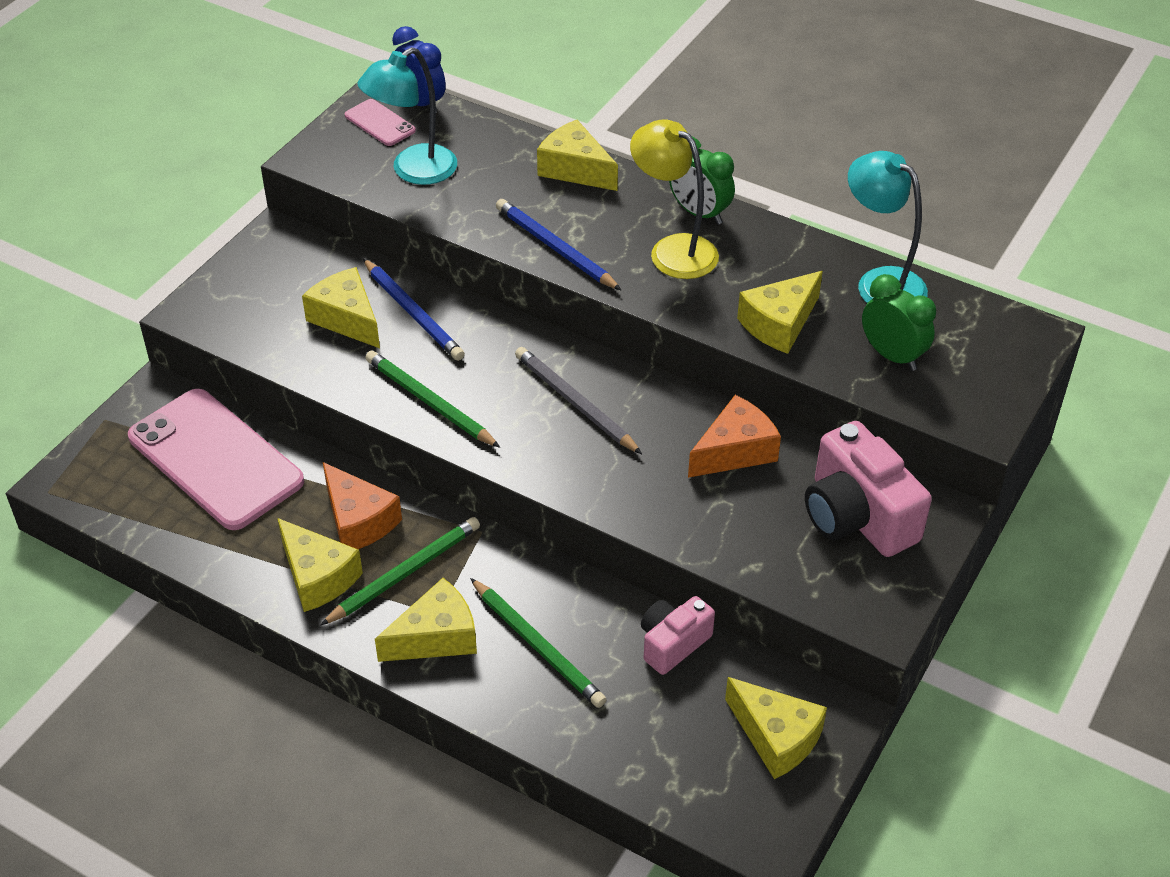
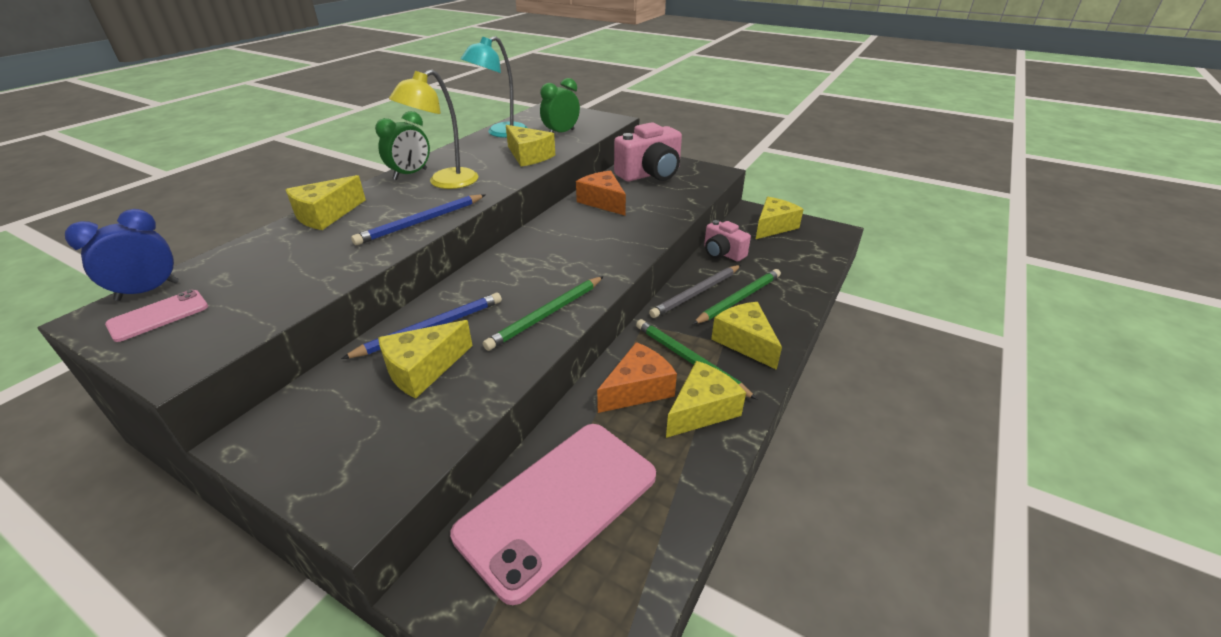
camera: 90 degrees left, 10 degrees down
(413, 171) = (265, 291): turquoise lamp -> none
(575, 403) = (556, 252): grey pencil -> grey pencil (696, 293)

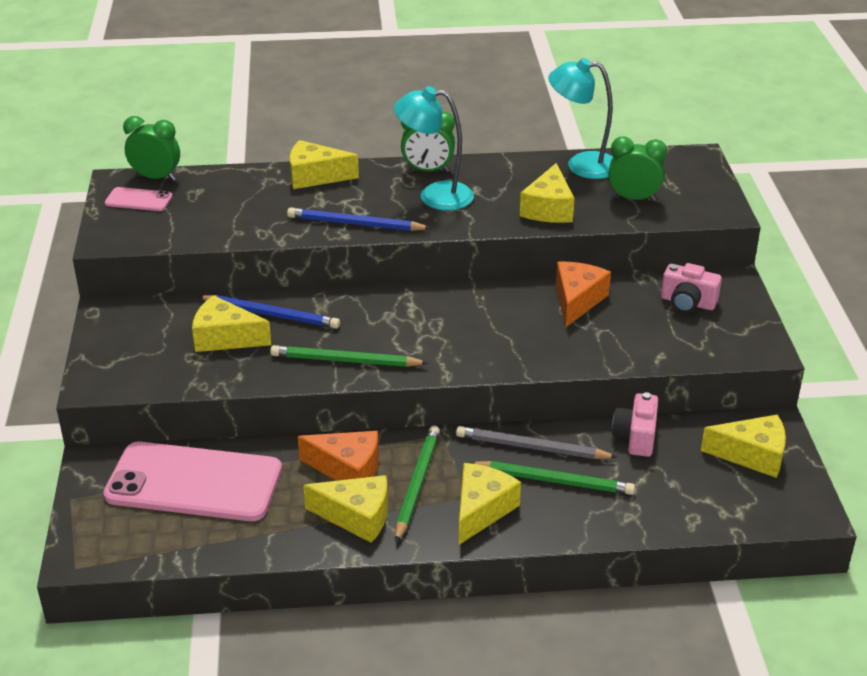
camera: 55 degrees right, 0 degrees up
(148, 291) = (156, 177): blue clock -> green clock
(445, 182) = (435, 196): yellow lamp -> turquoise lamp
(650, 174) = (687, 303): pink camera -> pink camera, size x0.59

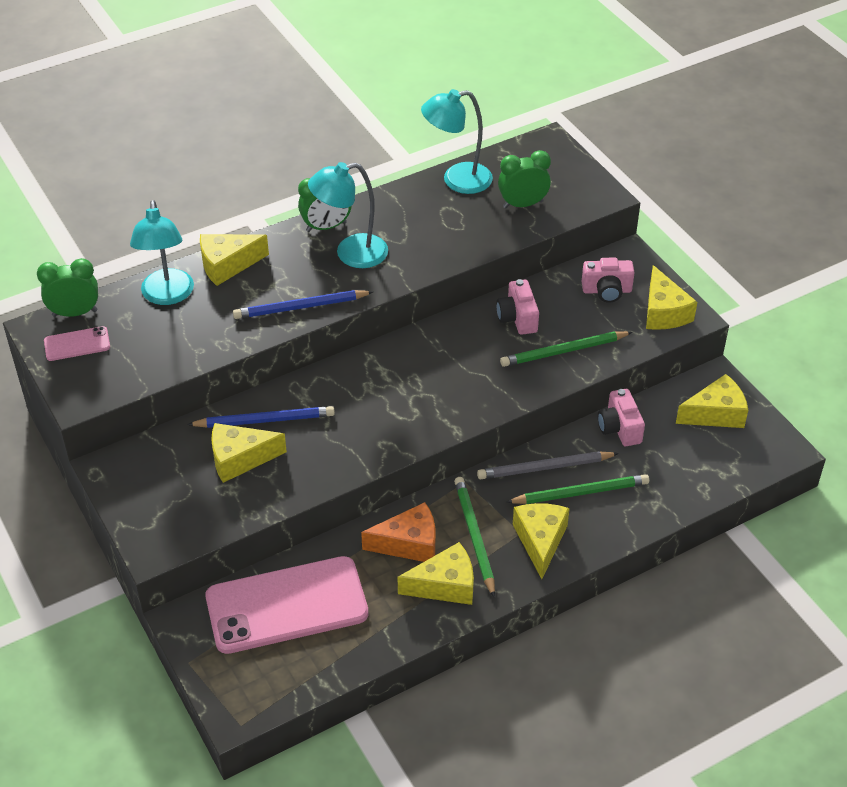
camera: 25 degrees left, 10 degrees up
(244, 185) = (167, 296): none -> turquoise lamp
(345, 361) = (362, 446): green pencil -> green pencil (564, 351)
(548, 209) = (458, 237): yellow cheese -> yellow cheese (663, 312)
(577, 301) = (517, 318): orange cheese -> pink camera

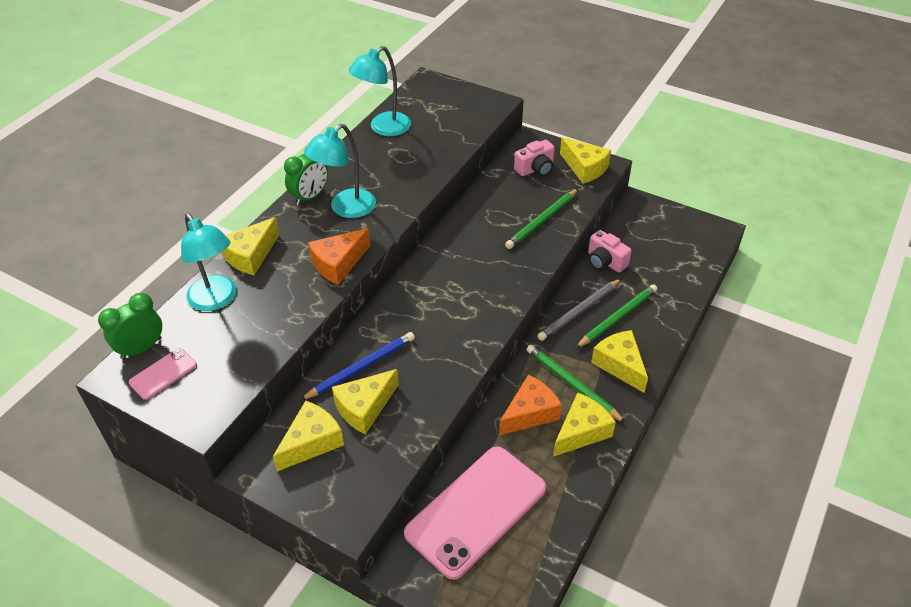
camera: 30 degrees left, 0 degrees up
(300, 307) = (338, 264): blue pencil -> orange cheese
(517, 318) = (491, 211): pink camera -> none
(522, 204) = (445, 128): green clock -> none
(716, 414) = (657, 225): yellow cheese -> yellow cheese (312, 442)

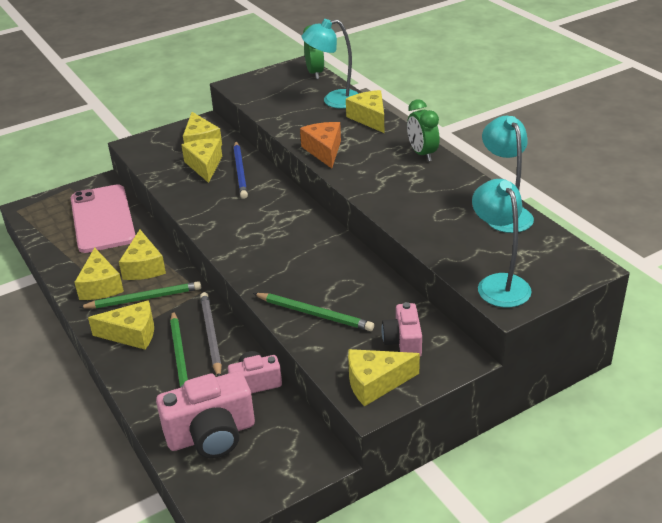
camera: 120 degrees right, 10 degrees down
(163, 374) = (285, 77): pink phone -> none
(345, 209) = (390, 167): turquoise lamp -> turquoise lamp (498, 283)
(530, 413) = (143, 267): orange cheese -> yellow cheese
(542, 221) = (314, 314): green pencil -> green pencil turned 135 degrees clockwise
(668, 261) = (211, 434): none -> pink camera

